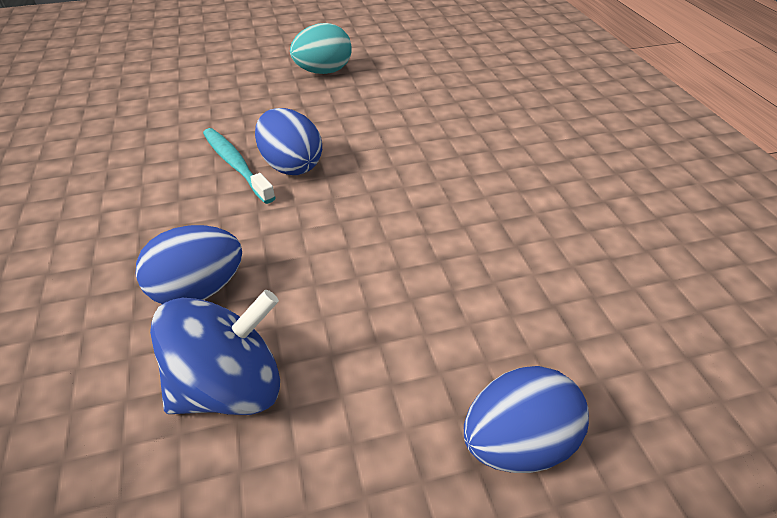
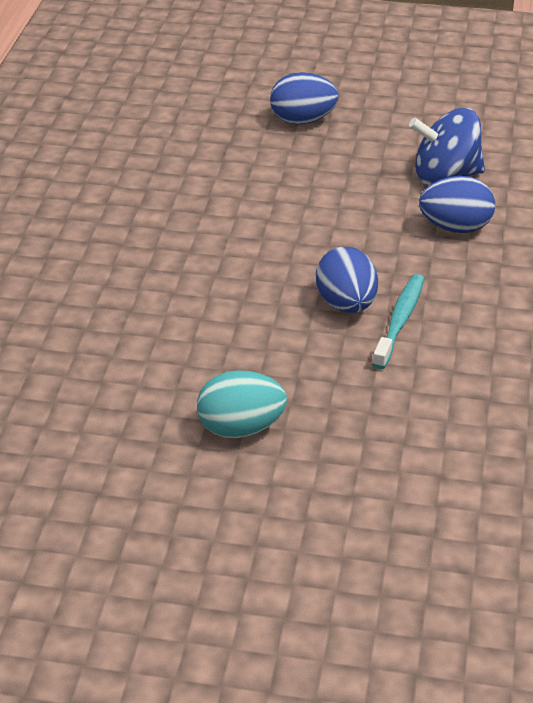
camera: 155 degrees left, 5 degrees down
(236, 165) = (399, 321): turquoise toothbrush -> turquoise toothbrush turned 150 degrees counterclockwise

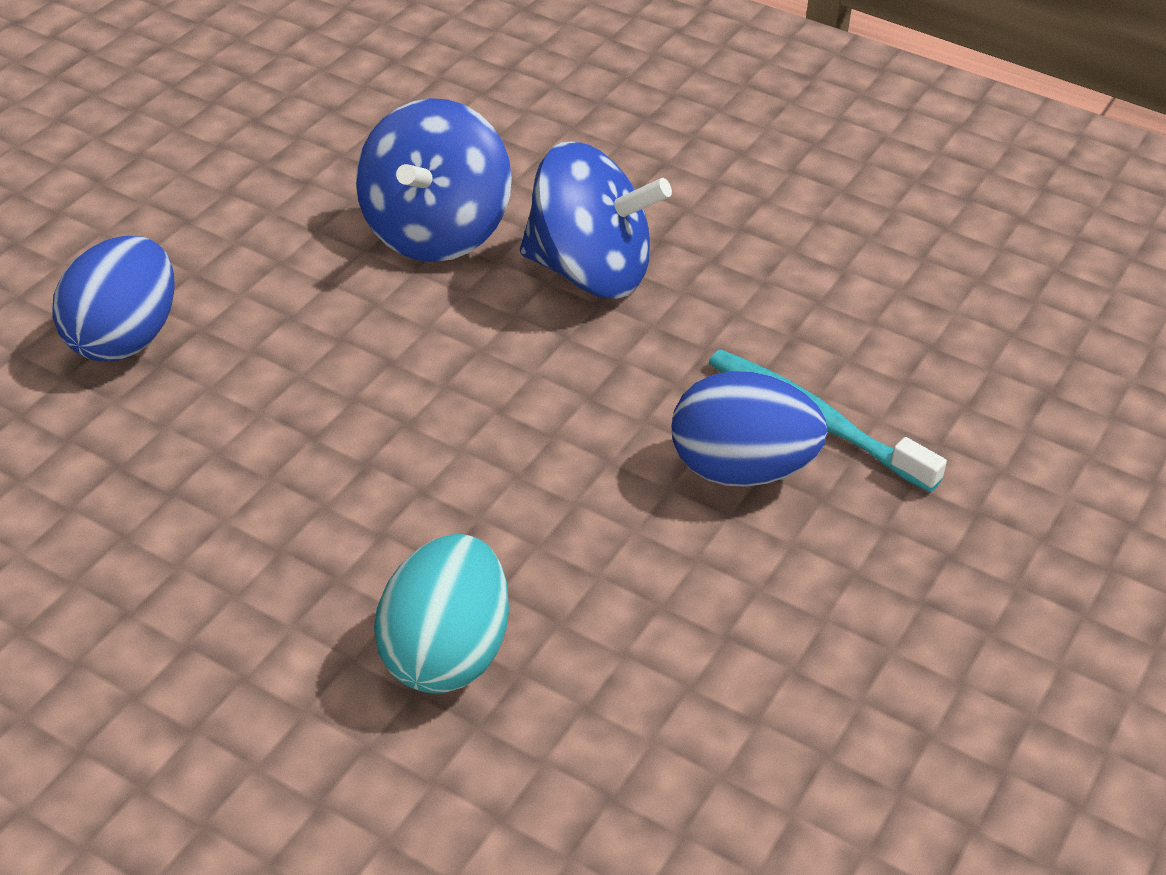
camera: 70 degrees left, 5 degrees up
(241, 428) = (1046, 725): turquoise egg -> turquoise egg (446, 653)
(455, 228) = (590, 272): blue egg -> blue spinning top

